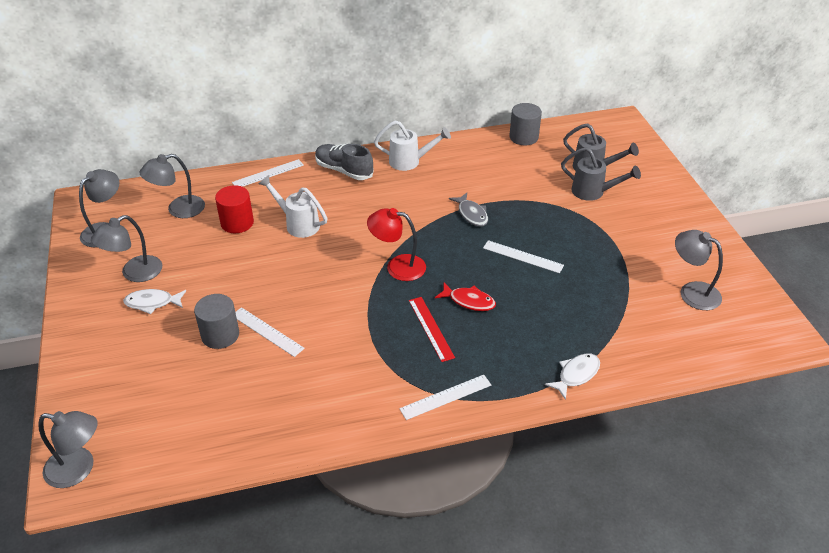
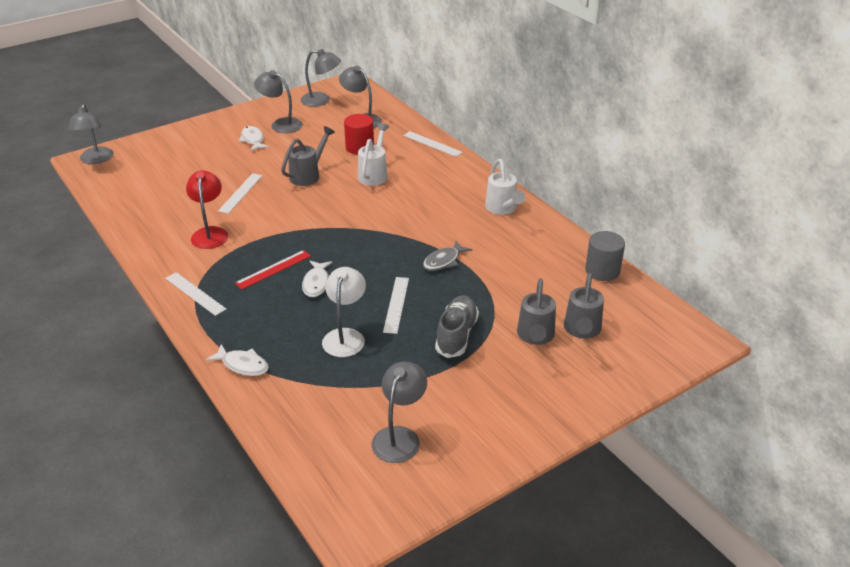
camera: 70 degrees right, 5 degrees down
(220, 335) = (230, 175): grey cylinder -> none
(266, 271) = (308, 175): none -> grey watering can
(344, 170) = (463, 178): grey shoe -> grey shoe (456, 335)
(397, 266) = (345, 235): red lamp -> red lamp (210, 233)
(469, 301) = (317, 283): red fish -> white fish
(556, 297) = (345, 336): none -> white lamp

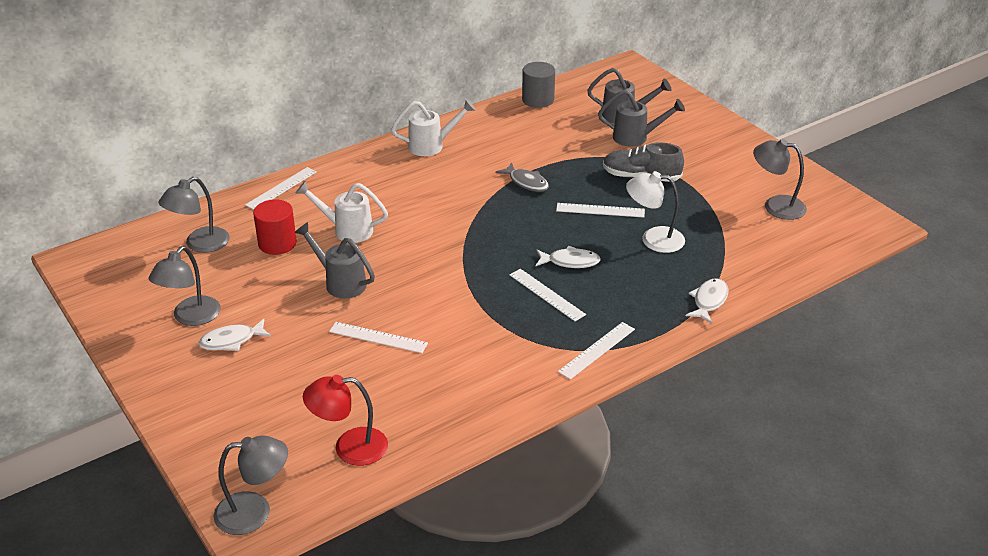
camera: 90 degrees left, 0 degrees up
(210, 233) = (472, 354): red lamp -> red lamp (349, 447)
(273, 269) = (547, 294): red ruler -> white ruler
(321, 100) = (126, 283): grey lamp -> none

